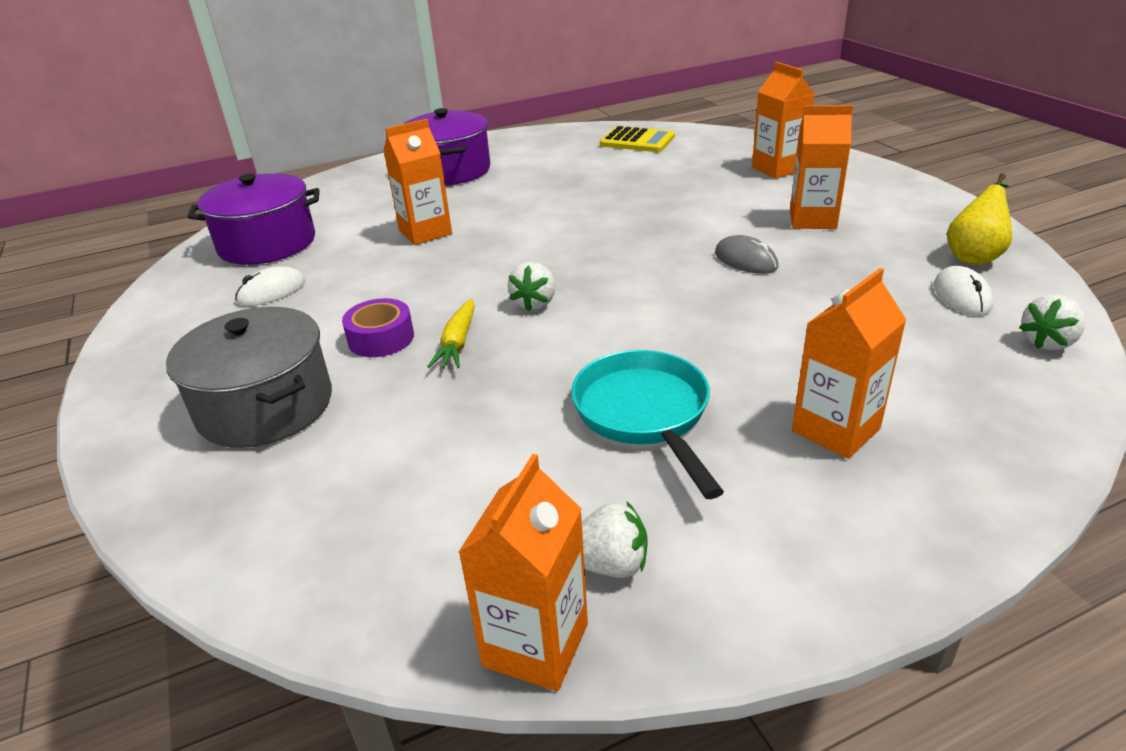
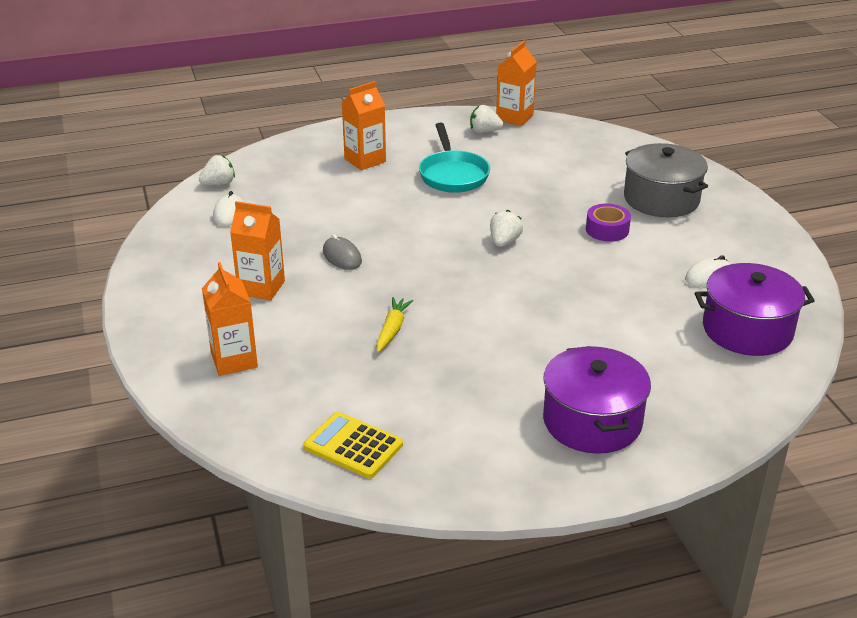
camera: 175 degrees left, 0 degrees up
(425, 232) = (599, 322): orange carton -> none
(458, 343) = (555, 221): yellow carrot -> yellow carrot (392, 329)
(974, 256) = (184, 239): yellow pear -> none

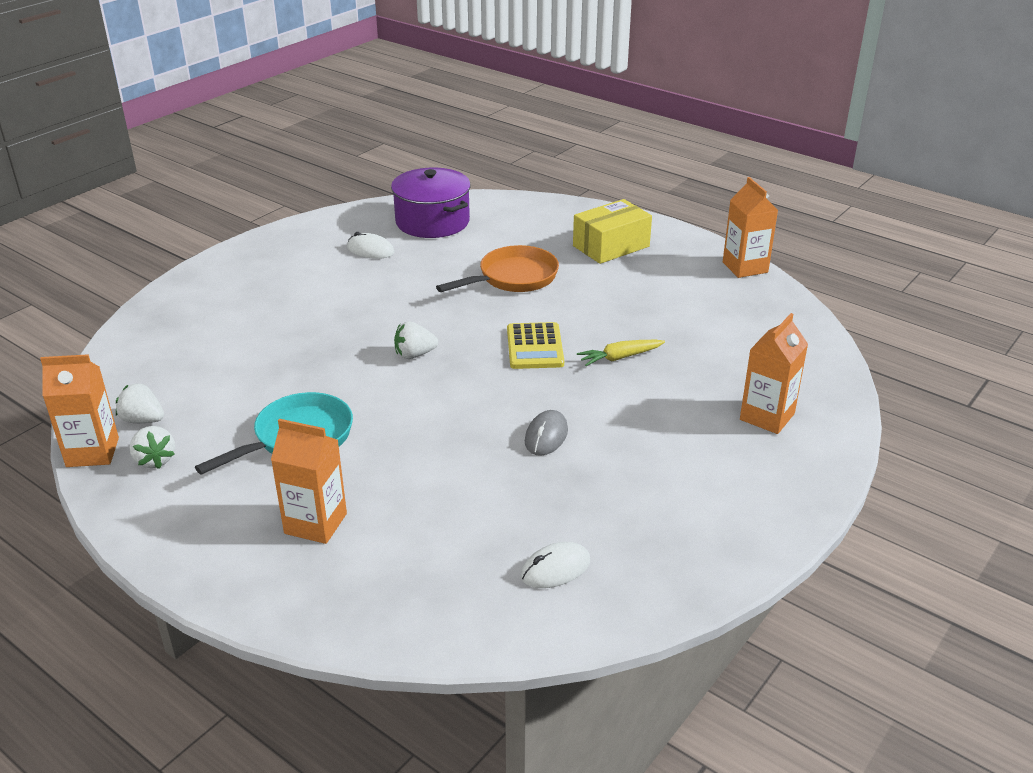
camera: 125 degrees left, 0 degrees up
(219, 184) = (497, 626): white strawberry -> white strawberry (143, 420)
(261, 288) = (657, 459): orange carton -> orange carton (745, 267)
(353, 446) = (765, 318): yellow calculator -> yellow calculator (535, 347)
(581, 331) = (513, 278): none -> orange pan
(592, 421) = (611, 246): purple pot -> yellow box
(607, 230) = (336, 311): purple tape -> none
(661, 199) = (247, 301): grey pot -> none

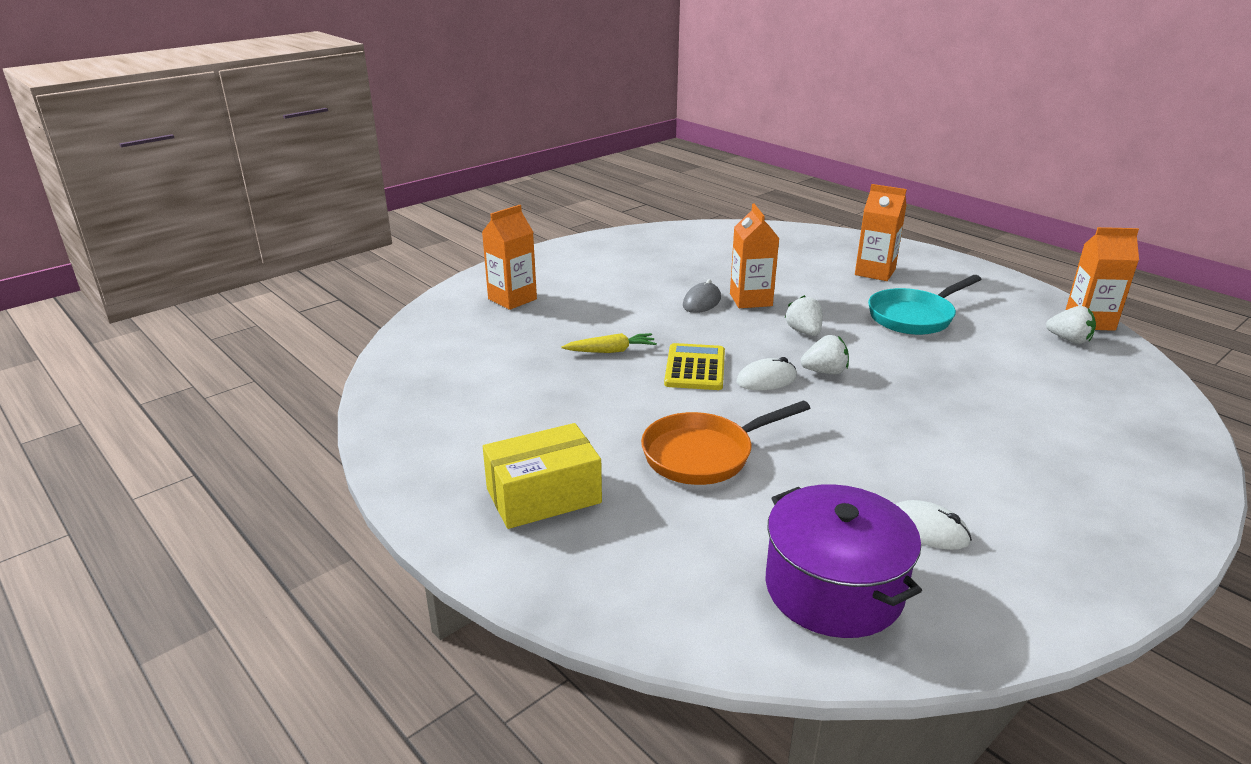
camera: 170 degrees left, 5 degrees down
(155, 460) = (1028, 313): white strawberry -> white strawberry (804, 332)
(555, 569) = (712, 245): white mouse -> white mouse (766, 379)
(745, 267) = (385, 439): orange carton -> orange carton (750, 300)

